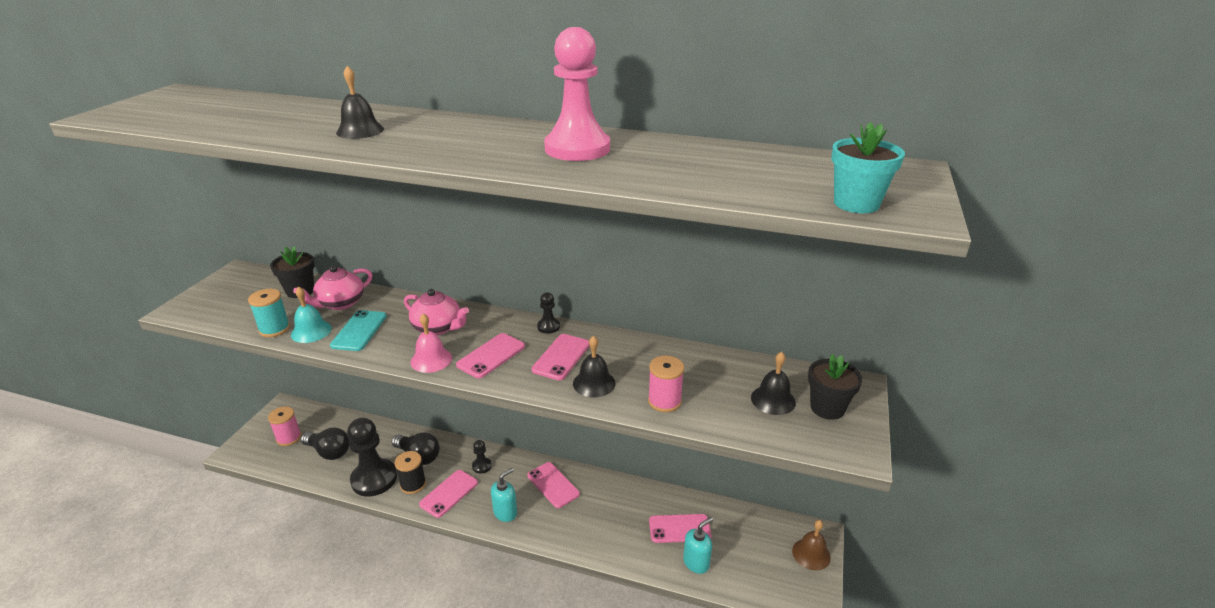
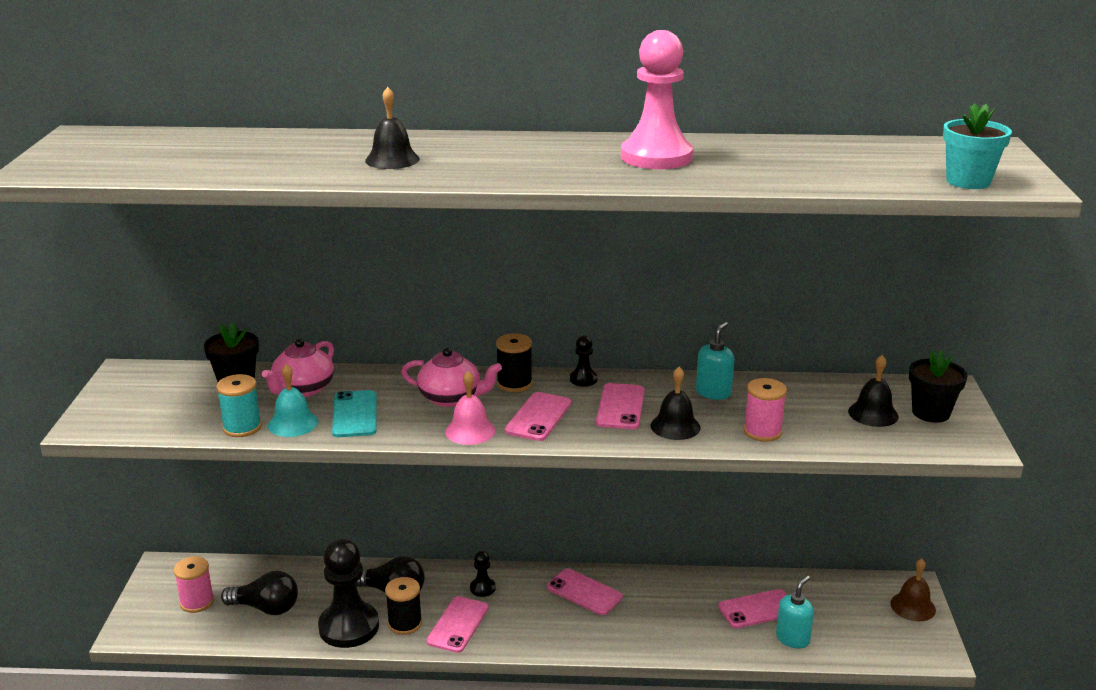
camera: 15 degrees left, 5 degrees down
(493, 322) = (514, 383): none -> black spool
(505, 512) = (542, 631): turquoise soap dispenser -> turquoise soap dispenser (713, 392)

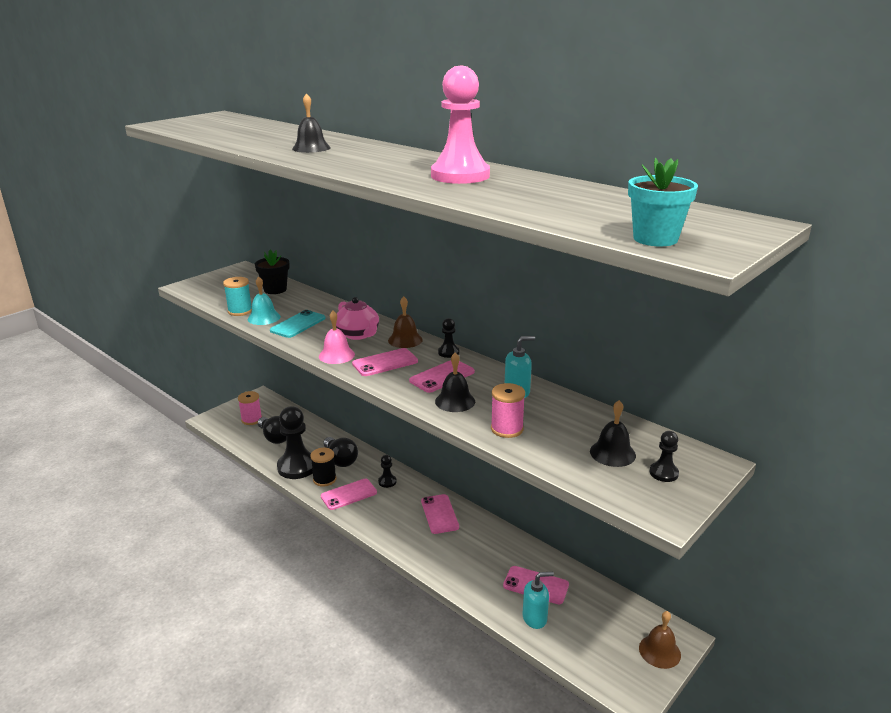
camera: 40 degrees right, 0 degrees up
(303, 389) = (297, 303): pink teapot -> none
(514, 383) = (405, 340): black spool -> brown bell
(931, 413) = (663, 473): black flower pot -> black pawn

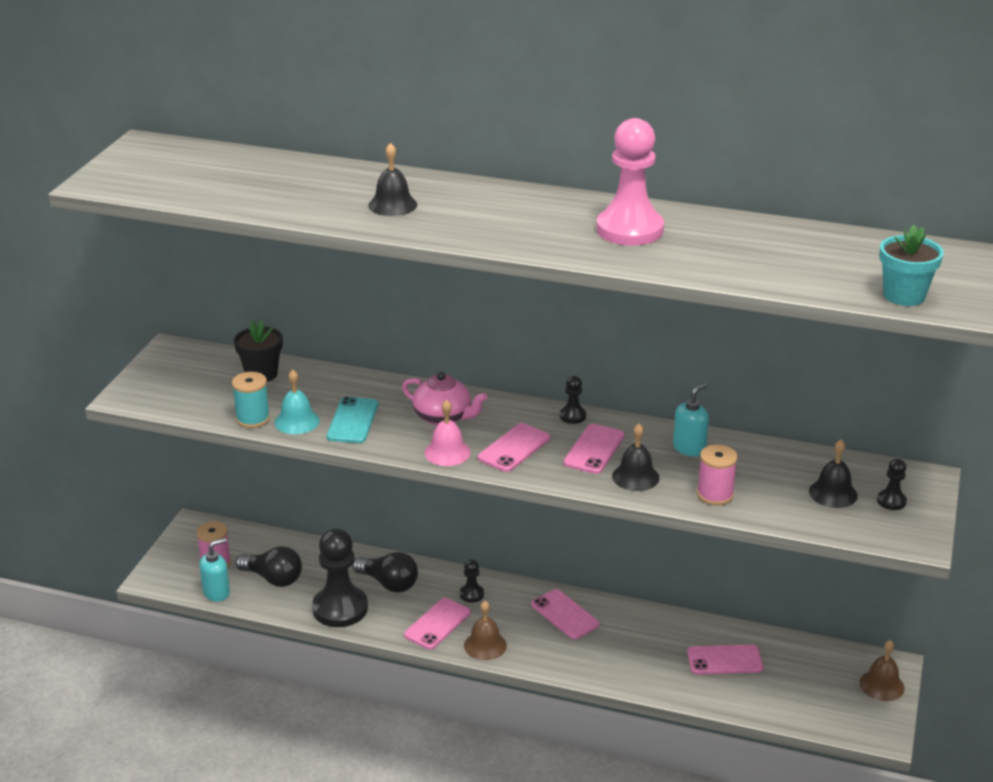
camera: 25 degrees left, 5 degrees up
(324, 479) = (390, 614): black spool -> none
(405, 340) = (507, 411): brown bell -> brown bell (485, 645)
(535, 618) = (746, 694): turquoise soap dispenser -> turquoise soap dispenser (217, 593)

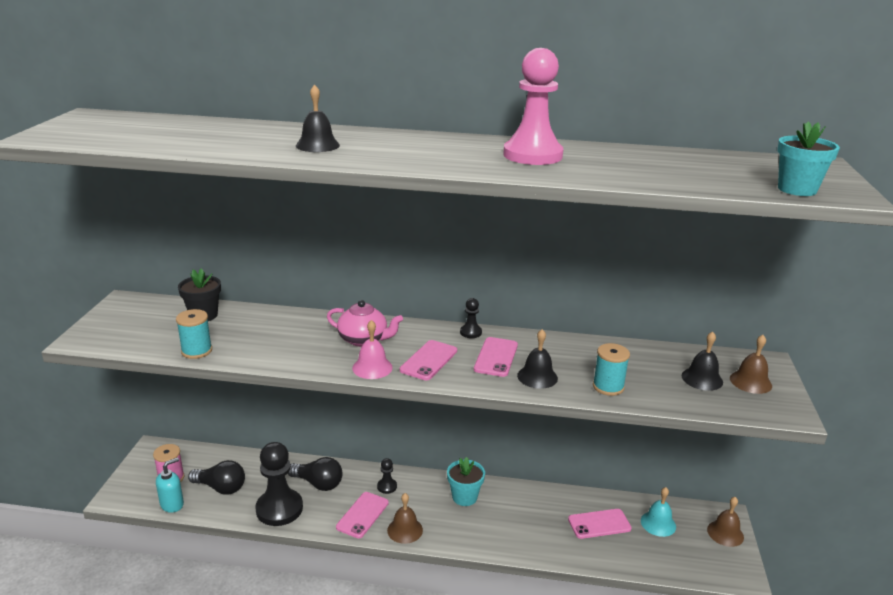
camera: 10 degrees left, 5 degrees down
(297, 421) = (236, 351): turquoise bell -> turquoise bell (658, 523)
(353, 421) = (286, 347): turquoise phone -> none
(565, 614) = (464, 497): pink phone -> turquoise flower pot
(689, 448) = (573, 351): turquoise soap dispenser -> none
(715, 495) = (608, 387): pink spool -> turquoise spool
(891, 501) = (750, 382): black pawn -> brown bell

